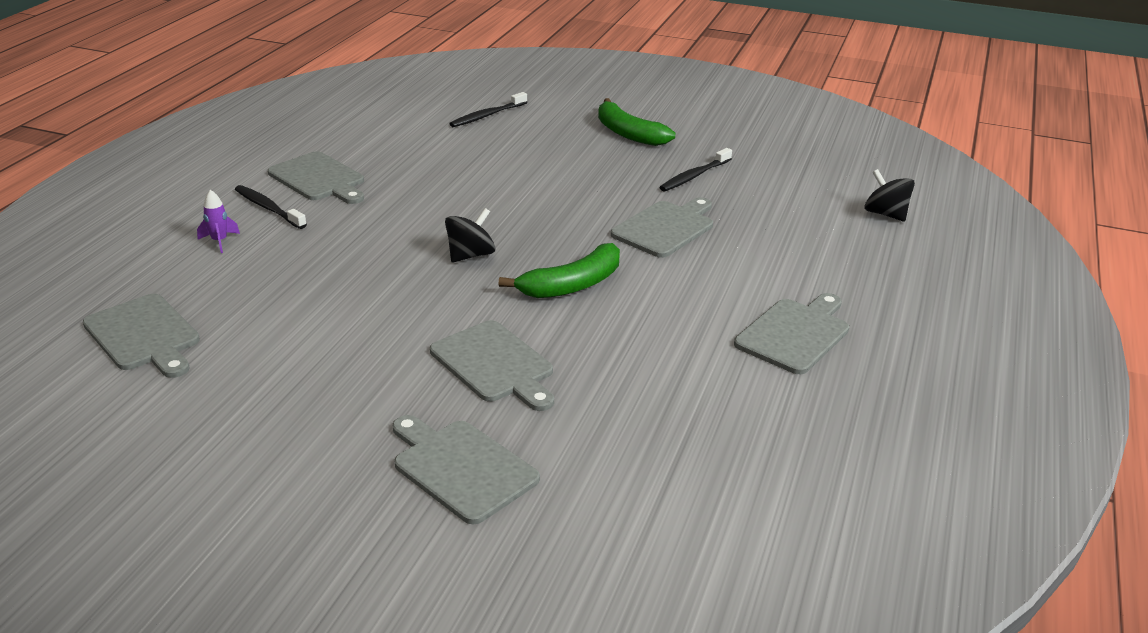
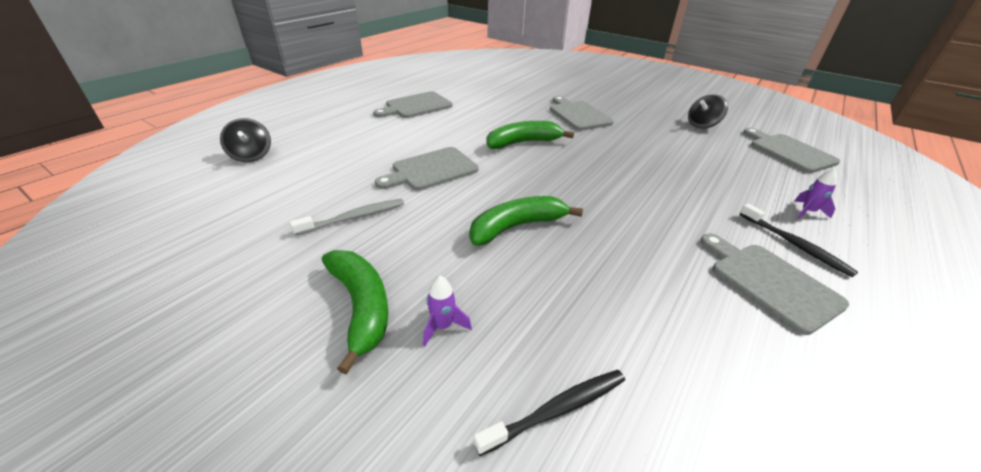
camera: 165 degrees left, 5 degrees up
(461, 468) = (595, 89): grey cutting board -> none
(470, 255) = (590, 170): black spinning top -> black spinning top (702, 125)
(541, 188) = (516, 226): none -> green banana
(567, 132) = (443, 326): none -> purple rocket
(694, 176) = (354, 217): black toothbrush -> grey toothbrush

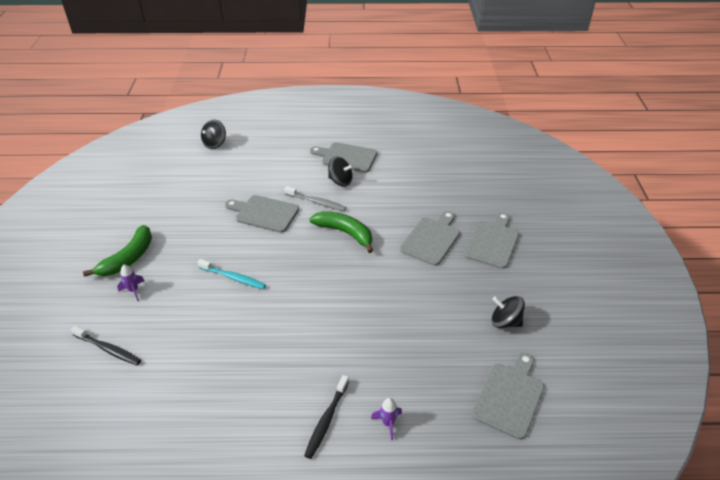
camera: 55 degrees right, 5 degrees up
(354, 217) = (190, 215): grey toothbrush -> grey toothbrush (316, 202)
(445, 120) = (340, 181): none -> black spinning top
(516, 226) = (233, 278): green banana -> turquoise toothbrush
(769, 282) = (265, 412): grey cutting board -> grey cutting board (492, 242)

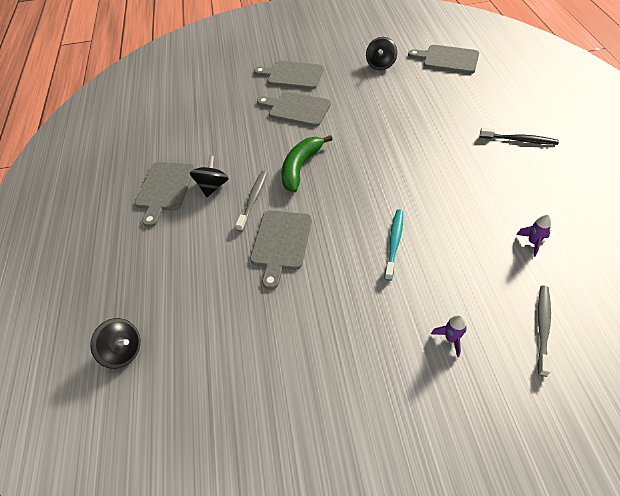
camera: 95 degrees left, 10 degrees up
(108, 349) = (542, 327): black toothbrush -> grey toothbrush
(128, 258) = (400, 370): green banana -> none
(388, 423) = (502, 109): purple rocket -> purple rocket (532, 242)

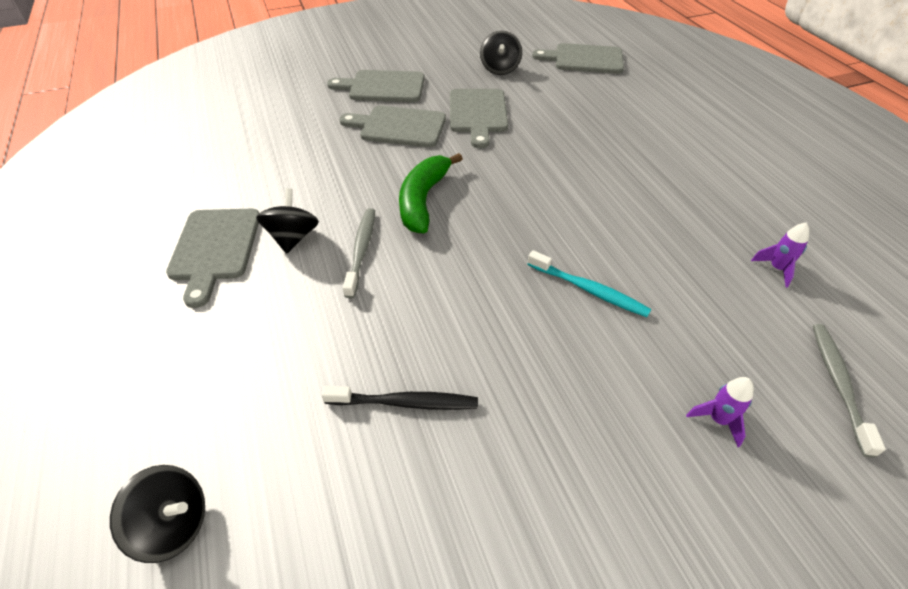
camera: 15 degrees left, 5 degrees down
(281, 243) = (419, 308): grey cutting board -> grey cutting board (478, 114)
(394, 243) = (589, 290): turquoise toothbrush -> turquoise toothbrush turned 120 degrees clockwise
(519, 140) = (708, 144): black toothbrush -> black toothbrush (405, 403)

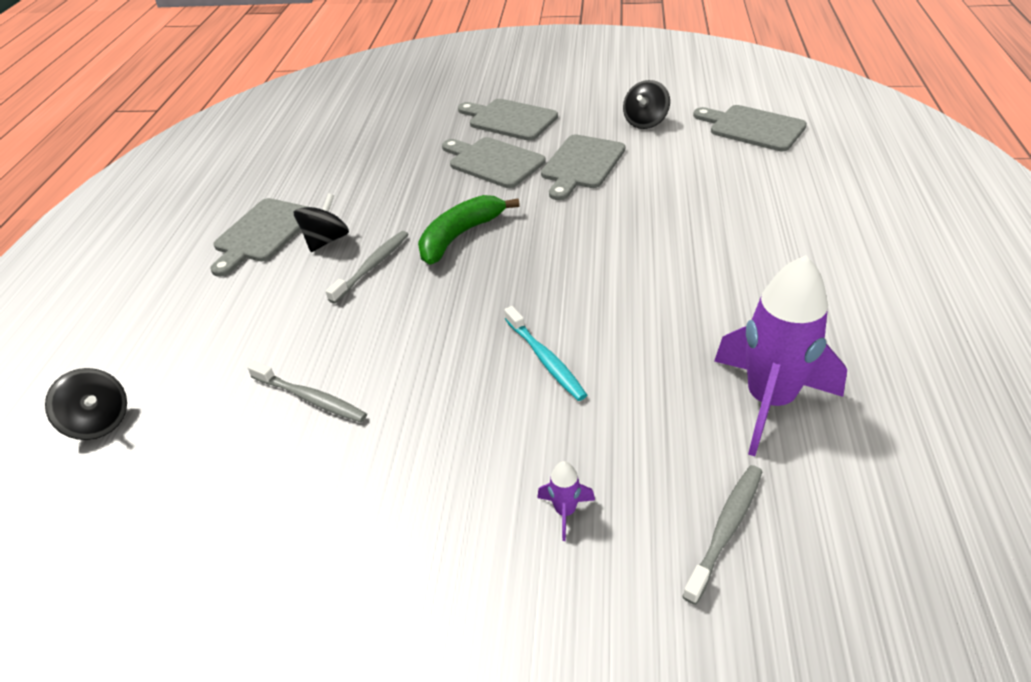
camera: 30 degrees right, 5 degrees down
(405, 403) = (310, 398): black toothbrush -> grey toothbrush
(776, 269) = (769, 401): purple rocket -> purple rocket, size x2.47

